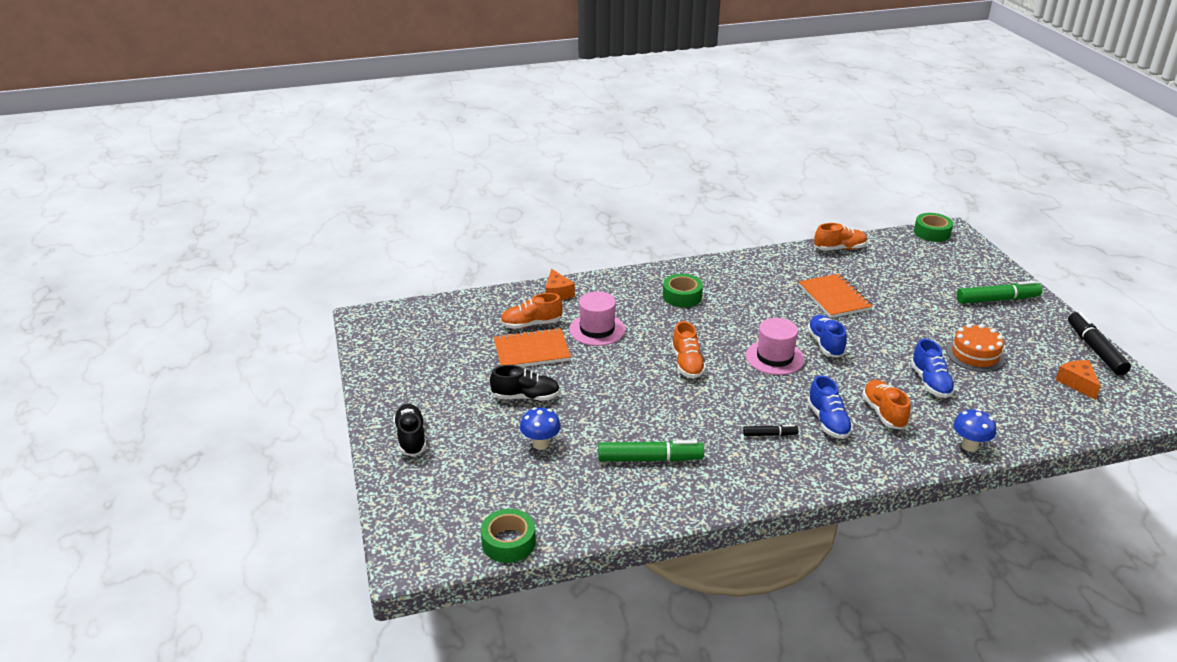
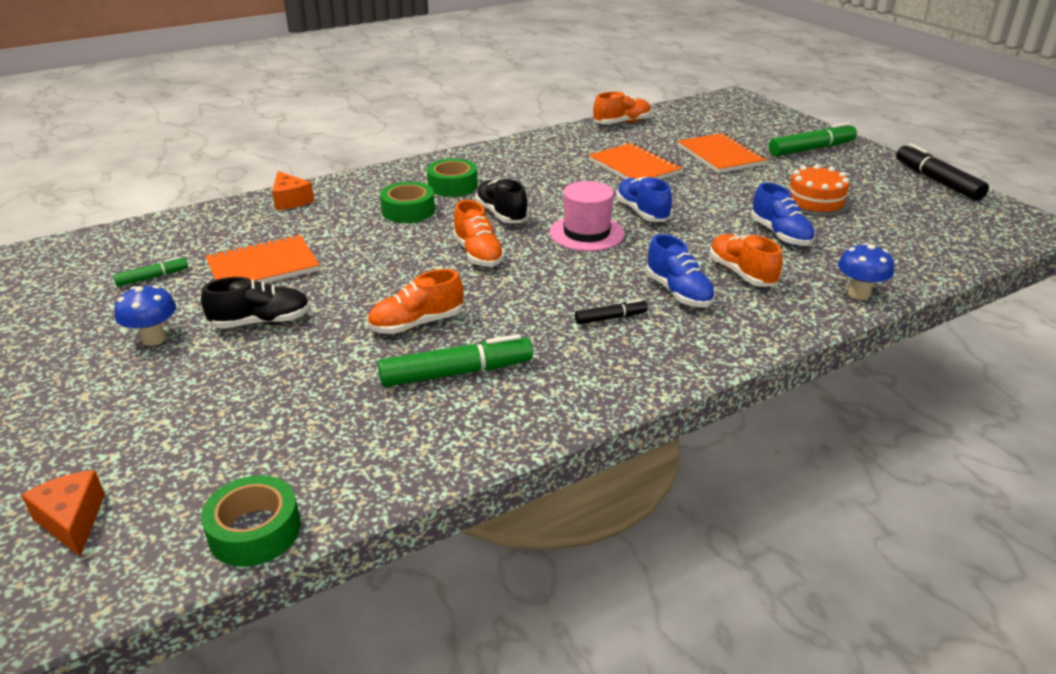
camera: 15 degrees left, 0 degrees up
(411, 438) = (81, 402): black shoe -> black shoe (501, 214)
(457, 348) = (152, 277): none -> green marker
(531, 324) = (259, 237): orange shoe -> orange shoe (416, 324)
(540, 444) = (290, 379): blue mushroom -> blue mushroom (154, 339)
(597, 330) = (350, 232): pink hat -> none
(912, 296) = (720, 156): none -> orange notebook
(932, 233) = (714, 100): green tape -> green tape (408, 211)
(1077, 383) = (938, 214): orange cheese -> orange cheese (72, 520)

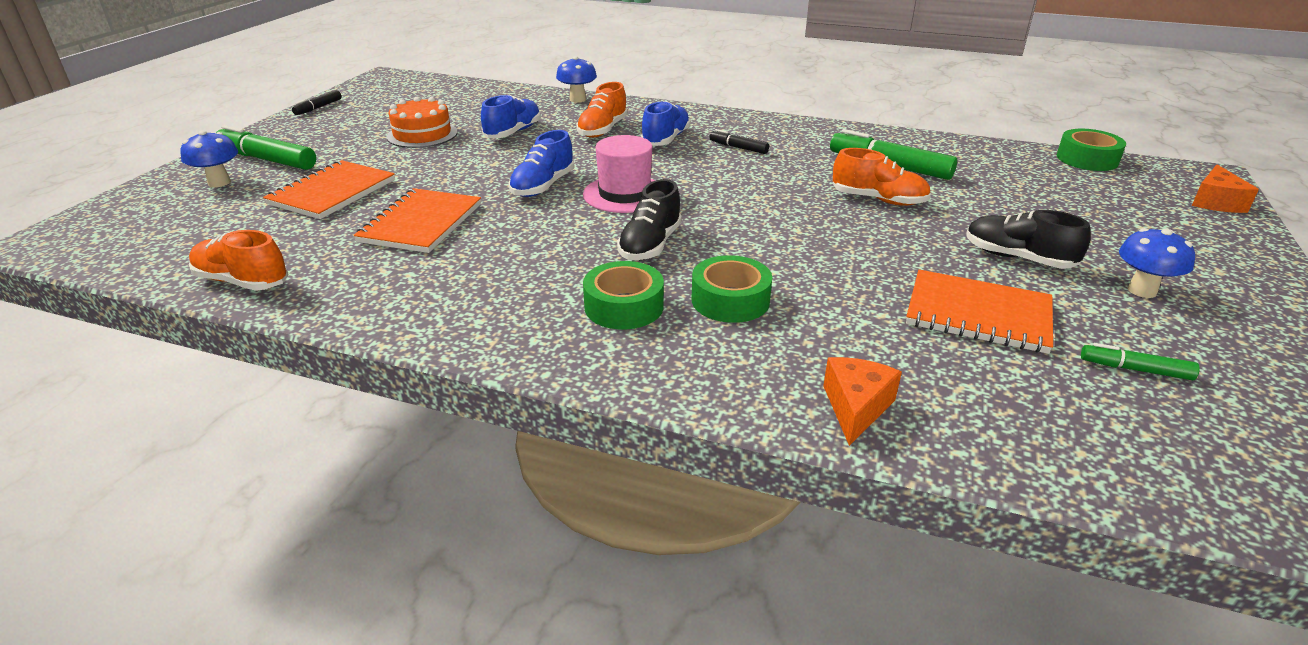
camera: 130 degrees left, 0 degrees up
(478, 254) = (744, 222): orange shoe -> none
(778, 133) = (219, 183): none -> blue mushroom
(937, 181) = (318, 108): black marker -> black marker, size x0.53

